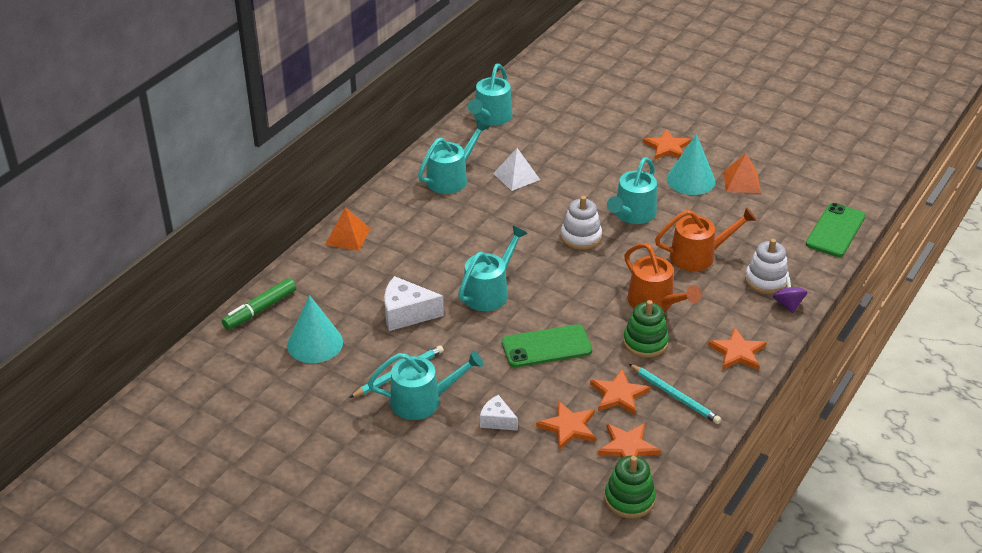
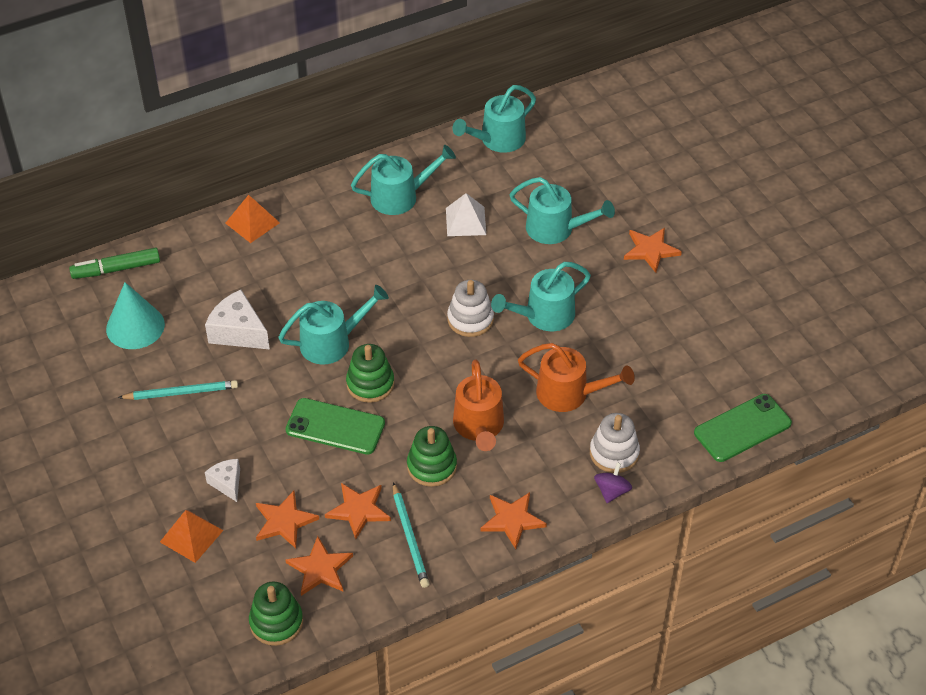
camera: 30 degrees right, 10 degrees up
(422, 401) = (179, 431): turquoise watering can -> turquoise watering can (555, 229)
(546, 307) = (370, 384): none -> green stacking toy
(690, 180) = (640, 300): turquoise cone -> none
(741, 182) = (693, 325): orange pyramid -> orange pyramid (191, 536)

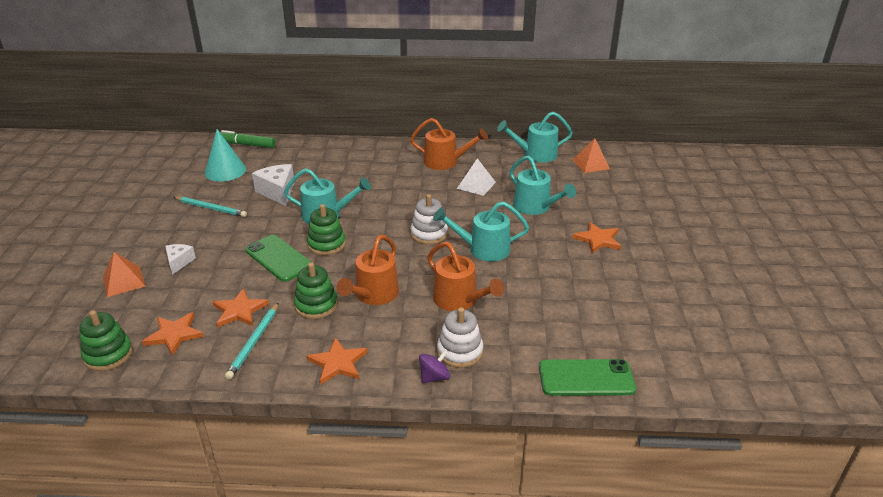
camera: 30 degrees right, 15 degrees down
(252, 223) = (344, 148): orange pyramid -> orange pyramid (591, 164)
(284, 521) = (186, 297): orange star -> none
(400, 197) = (445, 162): turquoise watering can -> orange watering can

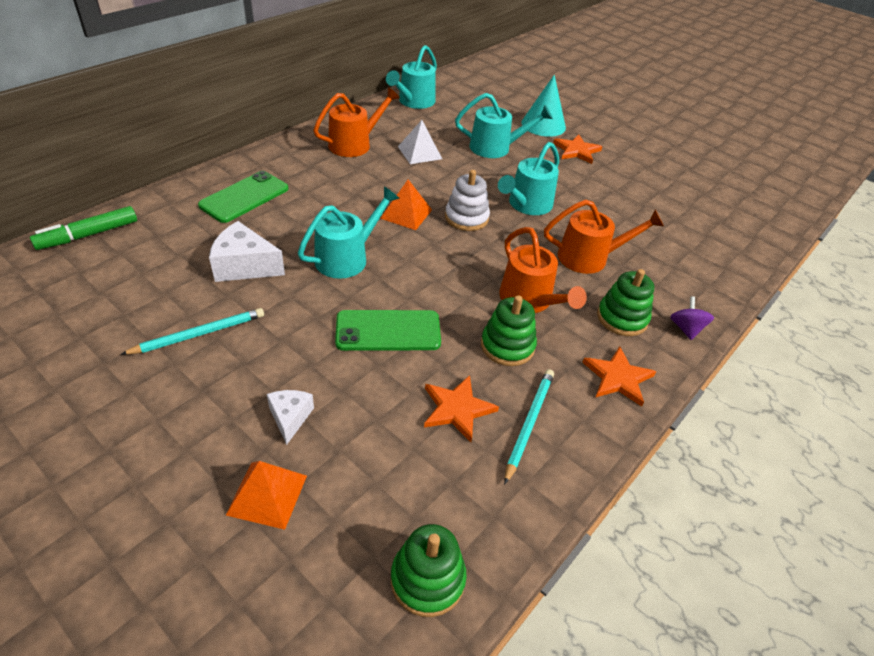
camera: 55 degrees left, 10 degrees up
(174, 334) = (448, 489): orange star -> none
(179, 262) = (290, 418): white cheese -> white cheese turned 45 degrees clockwise
(225, 171) = (124, 281): turquoise cone -> turquoise cone (543, 125)
(254, 342) = (529, 423): turquoise pencil -> turquoise pencil turned 120 degrees counterclockwise
(326, 244) = (403, 285): green stacking toy -> green stacking toy (622, 318)
(460, 351) = (662, 296): white stacking toy -> none
(586, 378) = (744, 255): green phone -> green phone (244, 197)
(591, 164) = (466, 91): orange pyramid -> orange pyramid (406, 214)

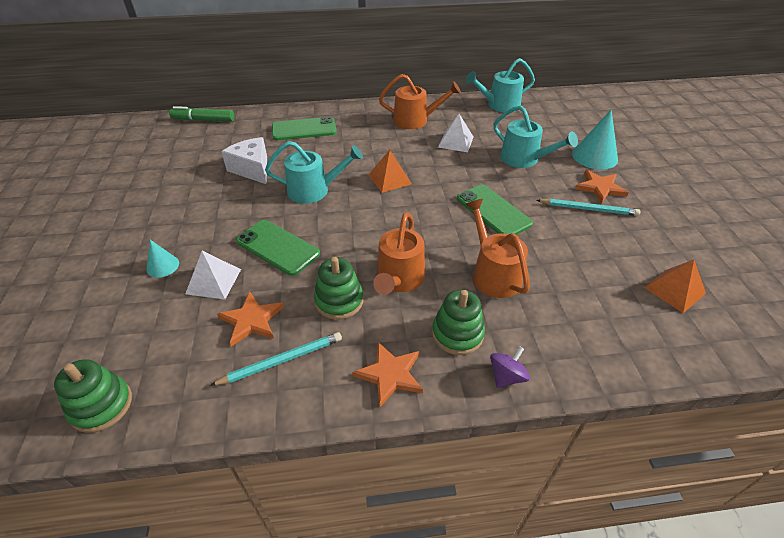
camera: 45 degrees right, 0 degrees up
(199, 334) = (183, 195): turquoise pencil -> turquoise pencil (588, 209)
(267, 494) = (100, 299): orange pyramid -> orange pyramid (675, 290)
(290, 418) = (162, 266): white cheese -> turquoise cone
(369, 399) = (213, 281): none -> white pyramid
(466, 218) = (430, 200): white stacking toy -> none
(527, 205) = (493, 211): turquoise watering can -> green phone
(589, 257) = (493, 274): orange watering can -> orange watering can turned 150 degrees counterclockwise

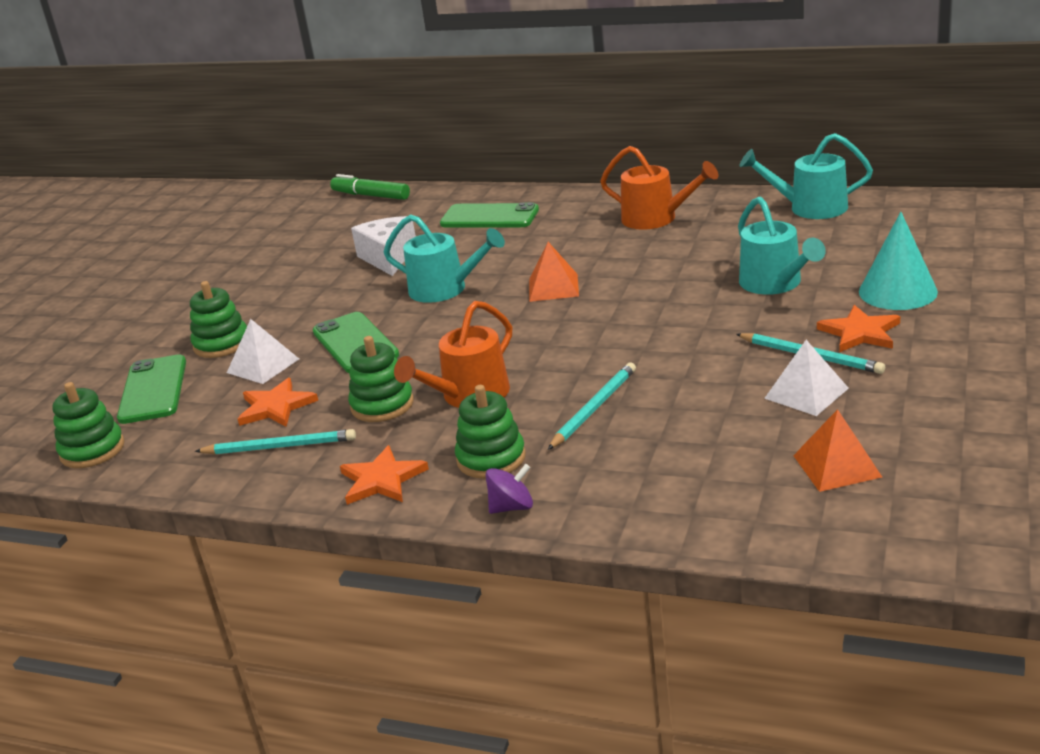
camera: 30 degrees right, 15 degrees down
(162, 266) = (221, 344): turquoise cone -> green stacking toy
(455, 142) = (691, 251): white pyramid -> white pyramid (806, 393)
(493, 211) = (663, 341): green phone -> green phone (153, 390)
(493, 274) = (594, 408): orange watering can -> turquoise pencil

